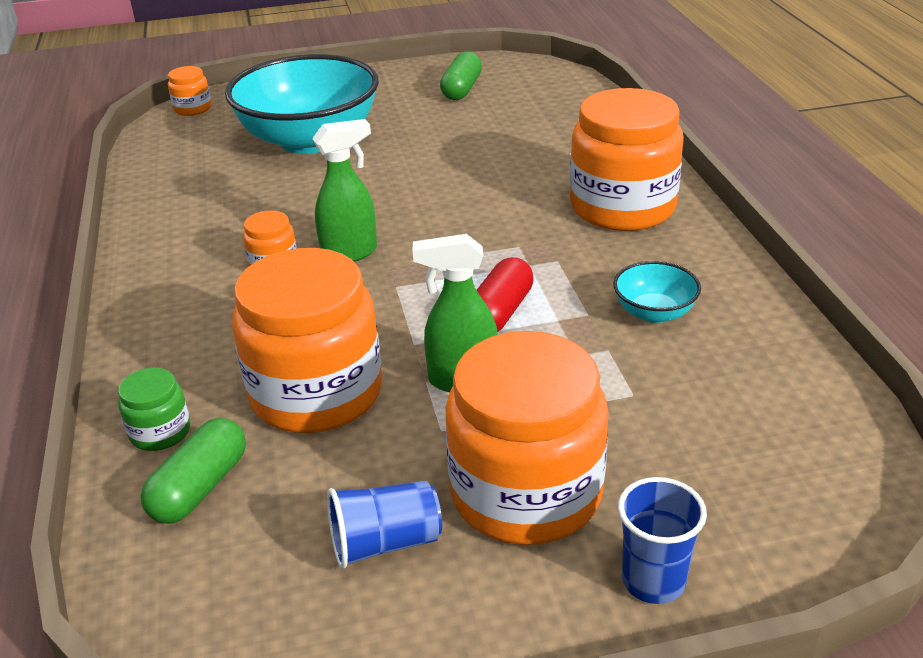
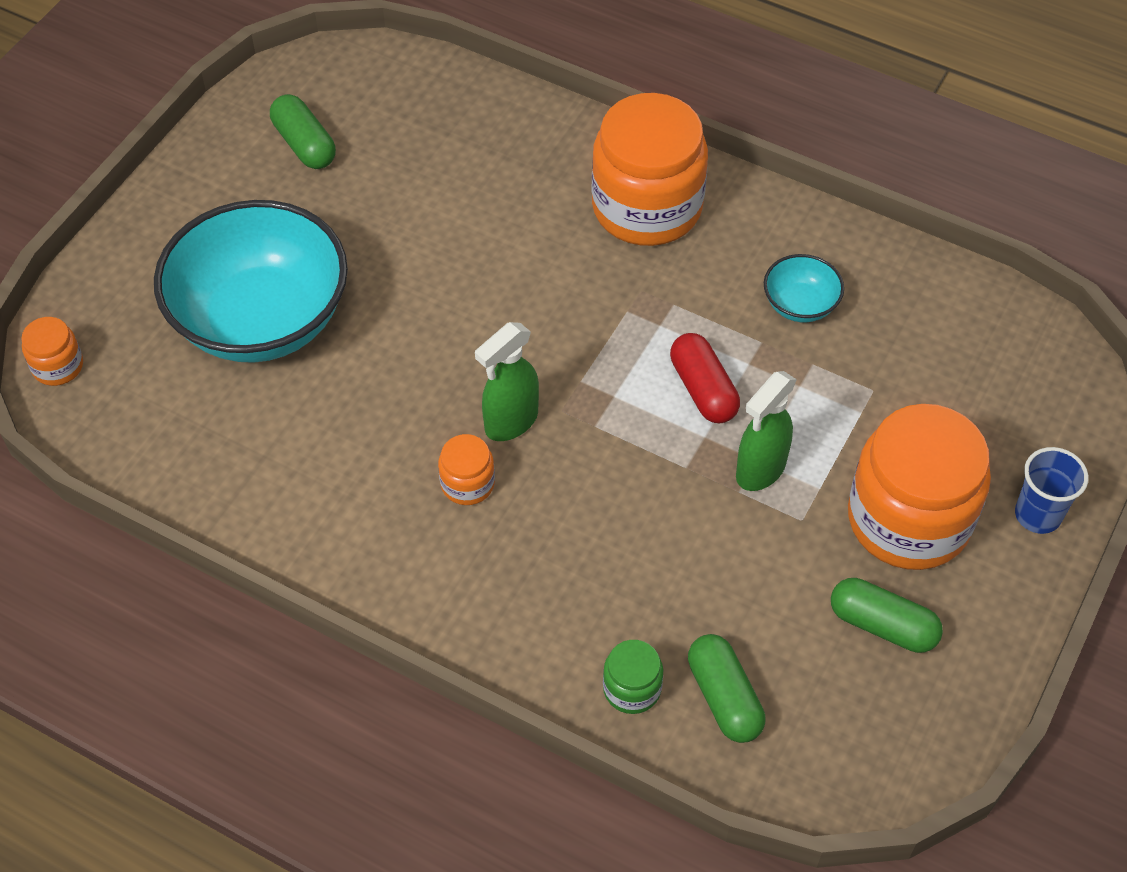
camera: 50 degrees left, 20 degrees up
(316, 393) = (684, 564): orange jar -> none
(350, 253) = (510, 422): green spray bottle -> green spray bottle turned 150 degrees counterclockwise
(385, 543) = (882, 625): blue cup -> green capsule

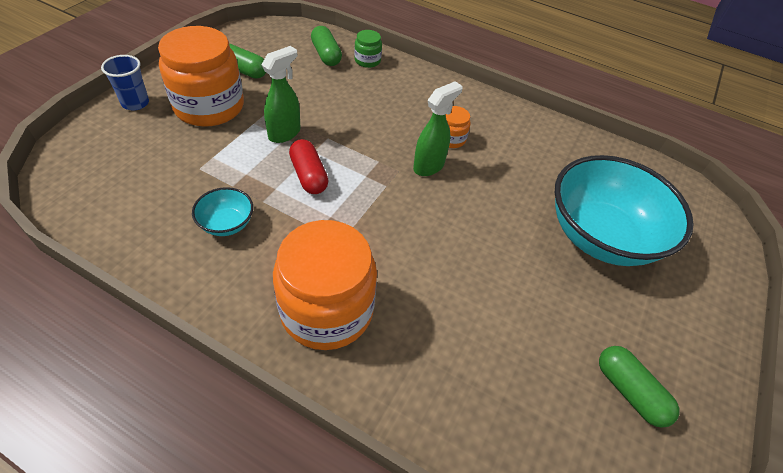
camera: 175 degrees right, 5 degrees down
(58, 366) = (713, 215): orange jar -> none

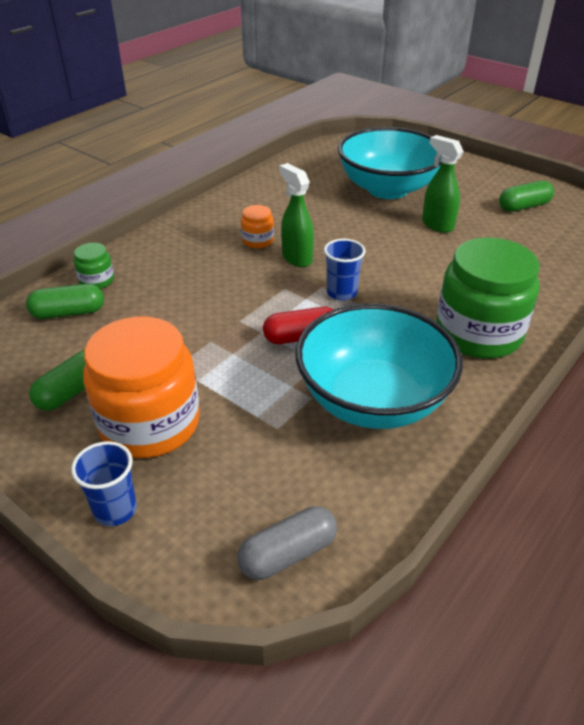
camera: 75 degrees left, 10 degrees down
(80, 181) = (288, 554): none -> grey capsule
(227, 224) = (373, 400): turquoise bowl -> turquoise bowl, size x2.33
(285, 133) = (224, 353): green spray bottle -> green spray bottle (437, 225)
(327, 310) = (478, 333): orange jar -> green jar
(378, 200) = (342, 293): none -> blue cup

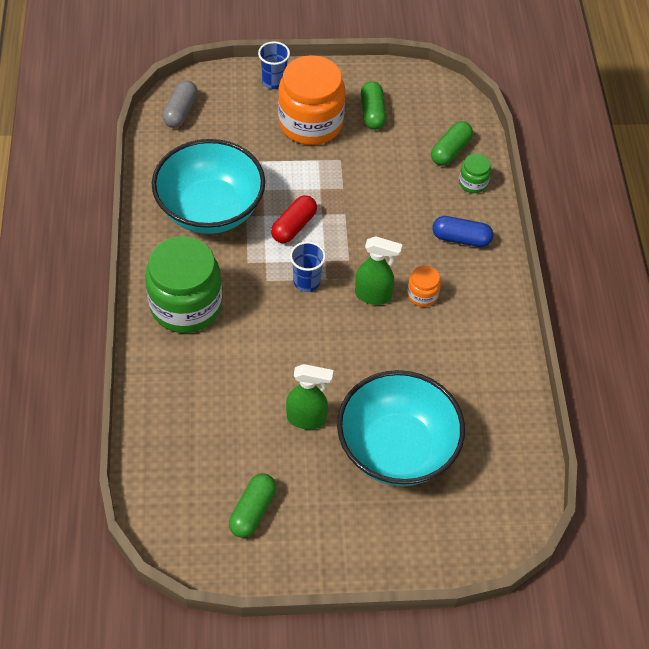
camera: 135 degrees right, 15 degrees up
(173, 254) = (461, 238): none -> blue capsule

